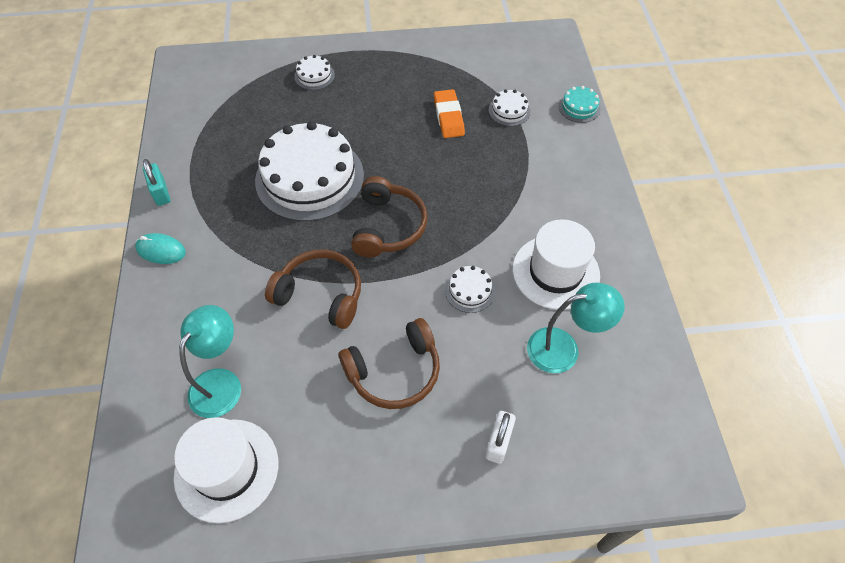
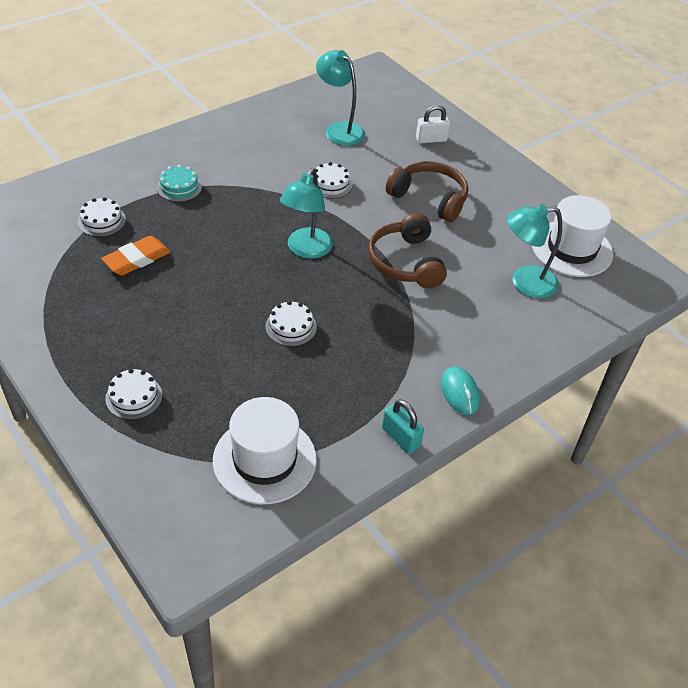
camera: 125 degrees left, 10 degrees down
(161, 193) = (400, 437): turquoise padlock -> turquoise padlock turned 75 degrees counterclockwise
(309, 178) = (291, 327): white cake -> white cake, size x0.41
(388, 226) = (306, 250): brown headphones -> turquoise lamp
(555, 272) = (277, 148): white hat -> white hat (264, 460)
(579, 107) = (69, 178): turquoise cake -> turquoise cake (179, 187)

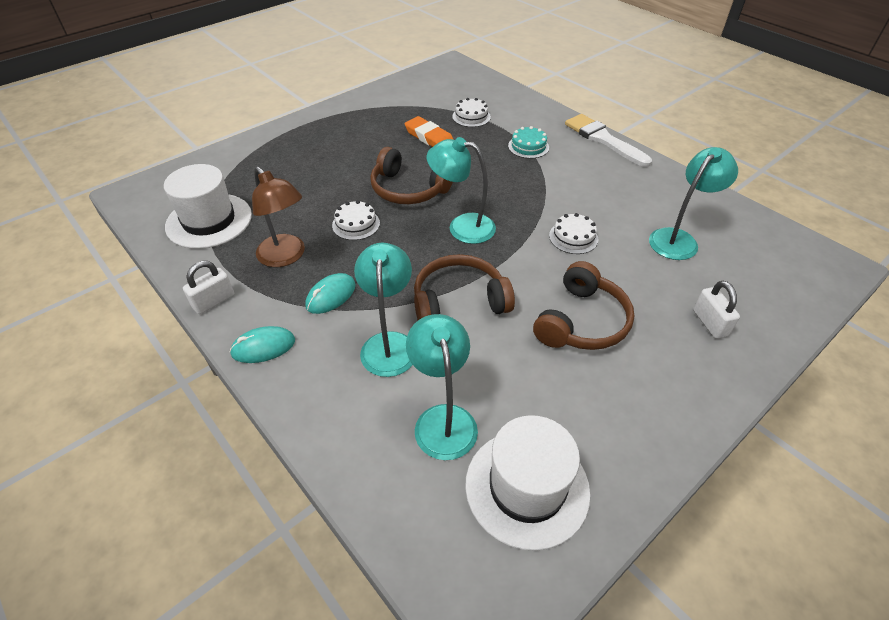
camera: 90 degrees right, 0 degrees up
(134, 397) = (282, 154): white cake -> none
(181, 136) = (603, 139): none -> white brush
(237, 283) = (408, 189): none -> brown headphones
(337, 382) = (286, 257): none -> brown lamp
(396, 346) = (331, 296): none -> turquoise mouse
(400, 437) = (214, 301): turquoise padlock -> white padlock
(454, 308) = (389, 344): none -> turquoise lamp

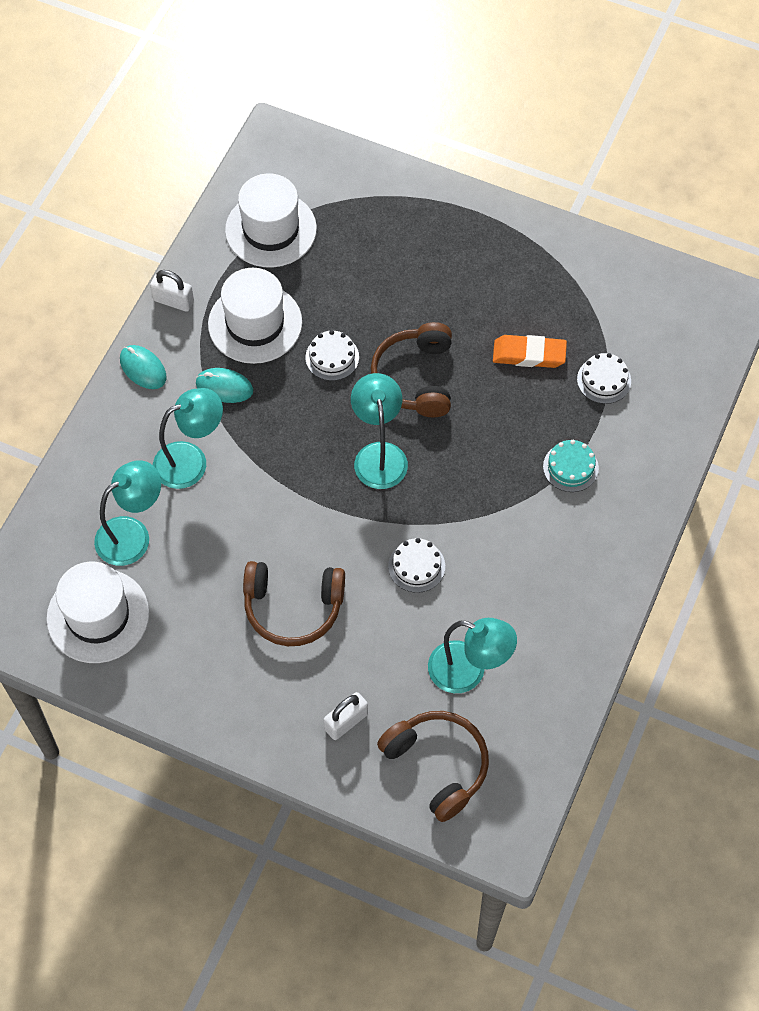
camera: 65 degrees right, 15 degrees up
(286, 257) = (255, 323): brown lamp -> white hat
(429, 137) = (529, 354): orange eraser -> orange eraser turned 75 degrees clockwise
(459, 301) = (269, 495): brown headphones -> brown headphones (437, 765)
(603, 139) = (637, 546): white brush -> none

